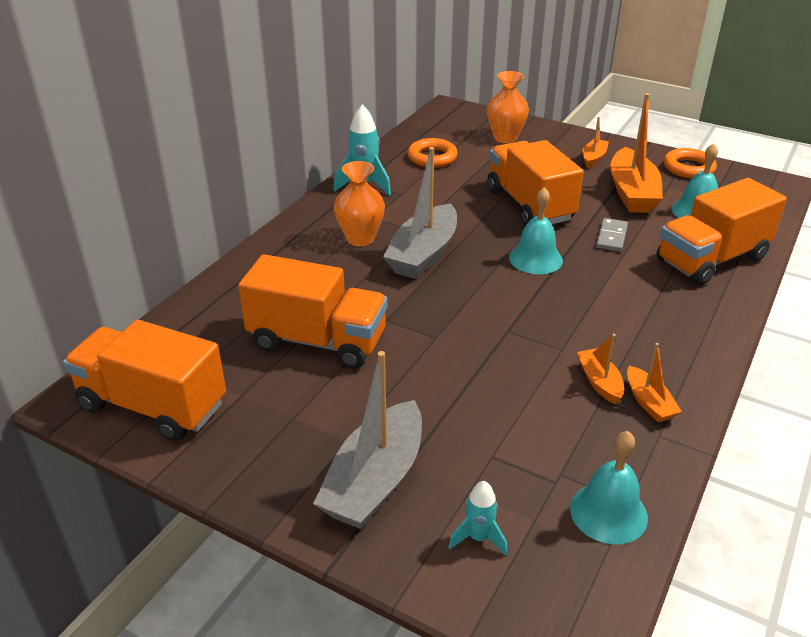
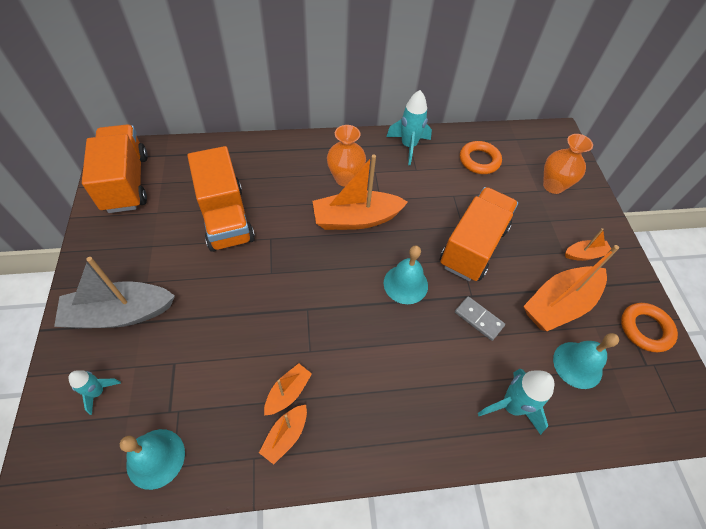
camera: 50 degrees right, 20 degrees up
(423, 254) = (356, 219): grey boat -> orange boat
(611, 237) = (478, 319): grey domino -> grey domino turned 60 degrees clockwise
(711, 260) = (511, 406): orange truck -> turquoise rocket

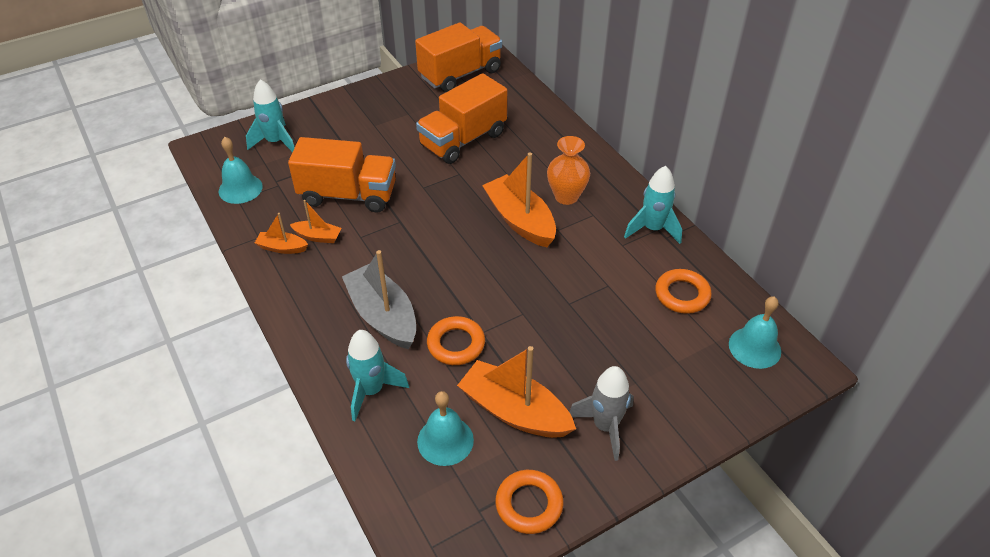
camera: 70 degrees right, 10 degrees down
(98, 392) = (275, 142): turquoise rocket -> turquoise rocket, size x1.68
(120, 313) = (340, 125): grey boat -> grey boat (383, 316)
(405, 284) = (465, 278): turquoise bell -> turquoise bell (754, 347)
(473, 246) = (546, 318): orange truck -> orange truck (348, 195)
(478, 319) = (456, 344): grey domino -> orange ring
(553, 186) = (698, 375): orange vase -> none
(585, 254) = (605, 426): orange boat -> grey rocket

